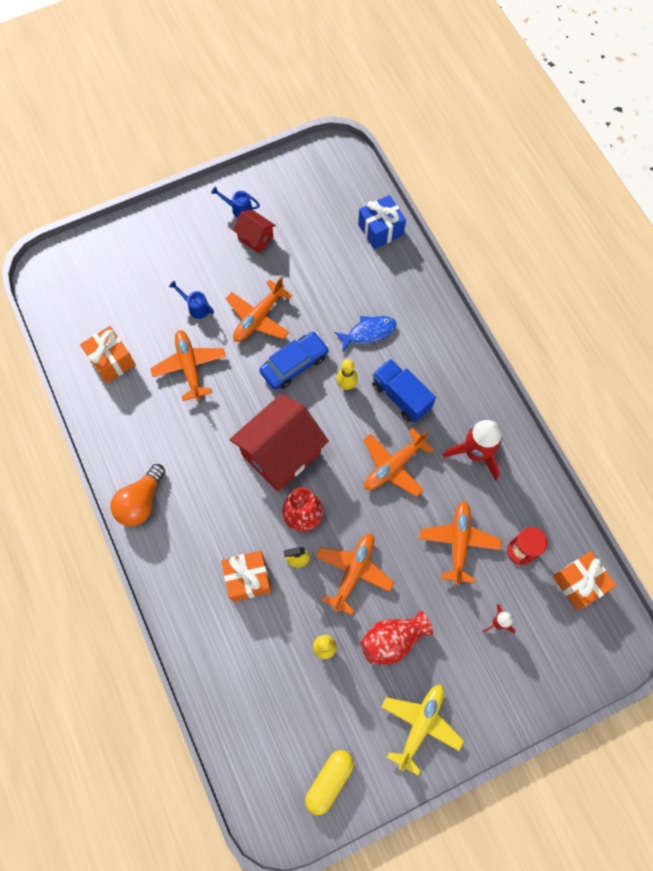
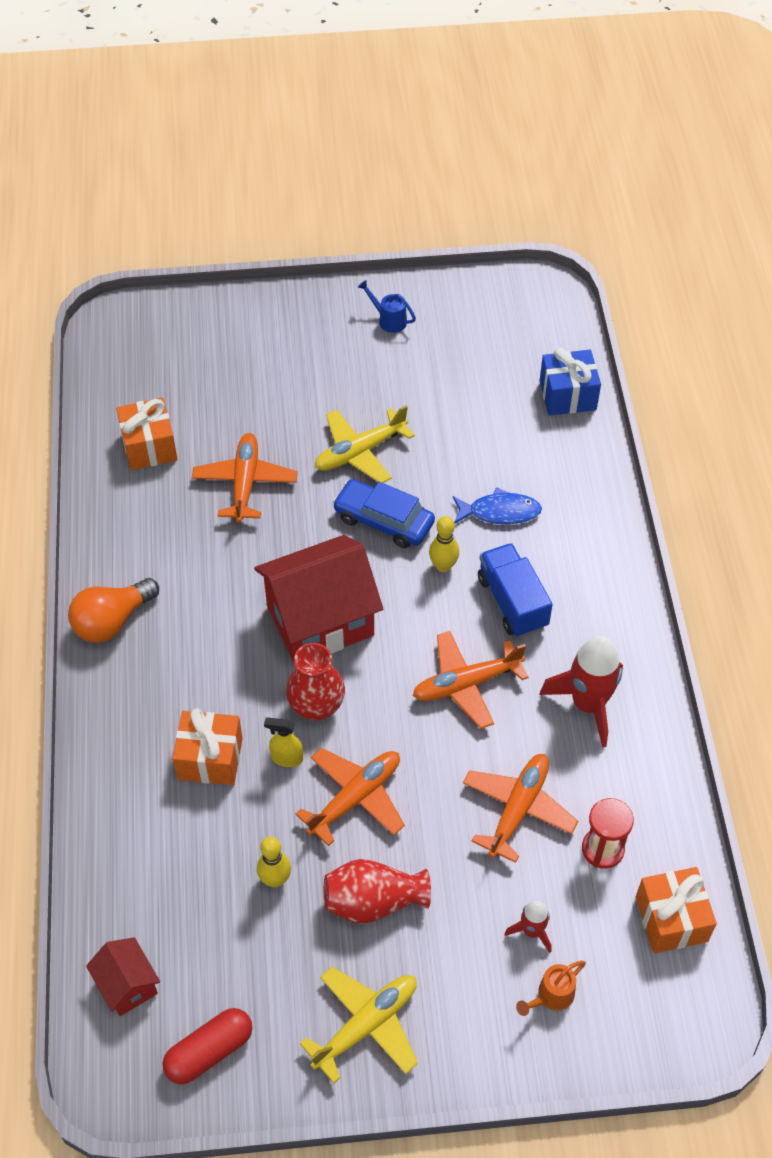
camera: 20 degrees right, 15 degrees down
(196, 307) = (284, 417): blue watering can -> none
(255, 238) = (396, 359): red house -> red house (127, 985)
(258, 317) = (359, 452): orange plane -> yellow plane
(294, 364) = (383, 520): blue car -> blue car turned 135 degrees counterclockwise
(329, 781) = (209, 1051): yellow capsule -> red capsule
(525, 662) = (551, 996): none -> orange watering can

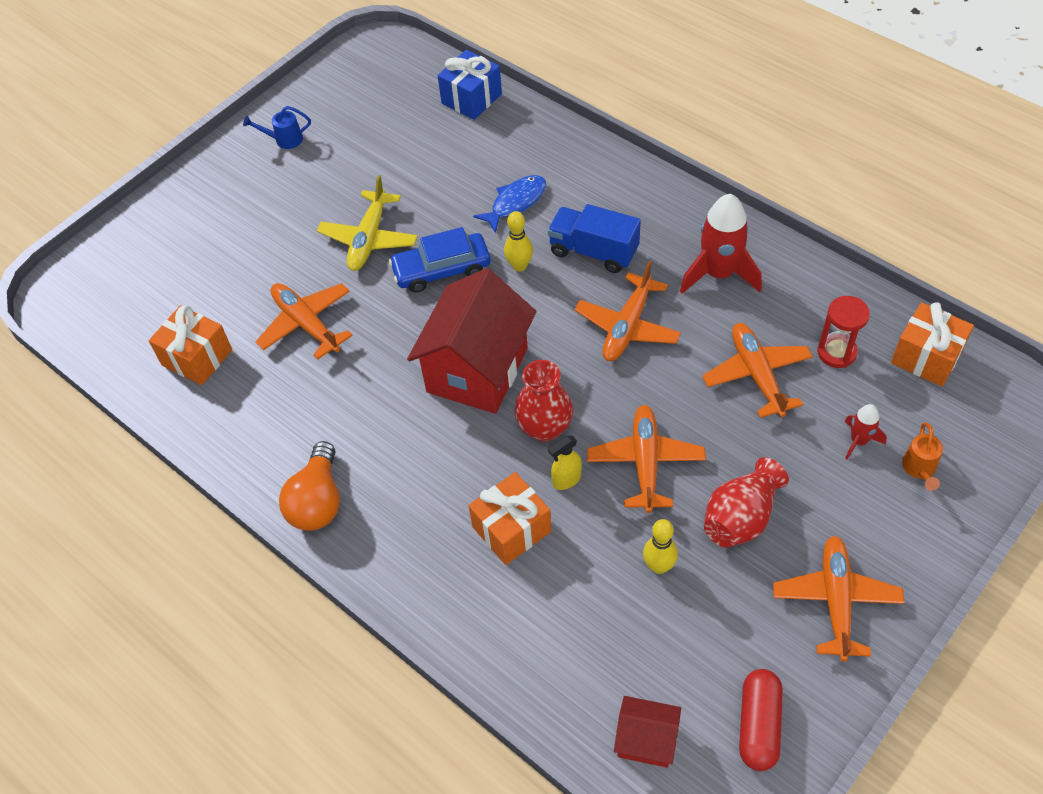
camera: 40 degrees left, 0 degrees up
(366, 1025) = (836, 600): yellow plane -> orange plane

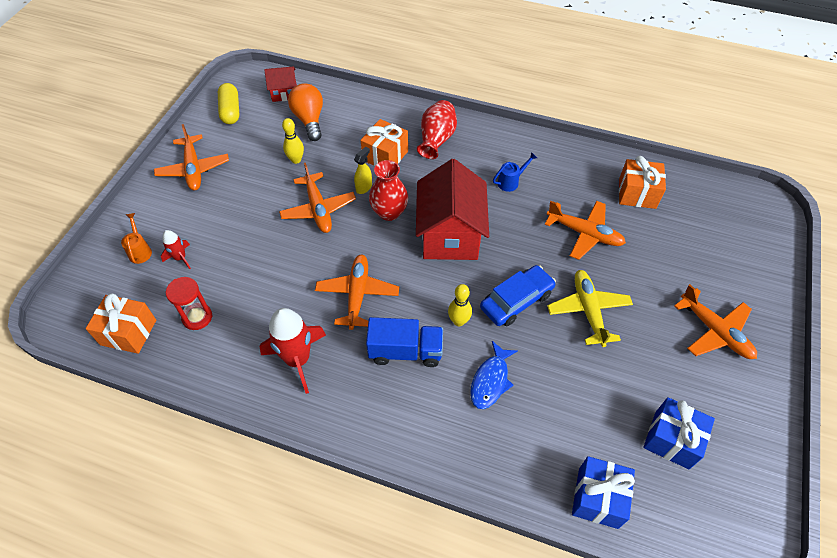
camera: 155 degrees right, 0 degrees up
(284, 140) = (732, 388): blue watering can -> blue watering can (510, 182)
(317, 501) = (502, 141): orange light bulb -> orange light bulb (309, 120)
(376, 118) = (672, 440): none -> blue gift
(740, 518) = (253, 195): red vase -> red vase (436, 139)
(757, 374) = (255, 284): orange plane -> orange plane (715, 332)
(758, 725) = (230, 111): red capsule -> yellow capsule

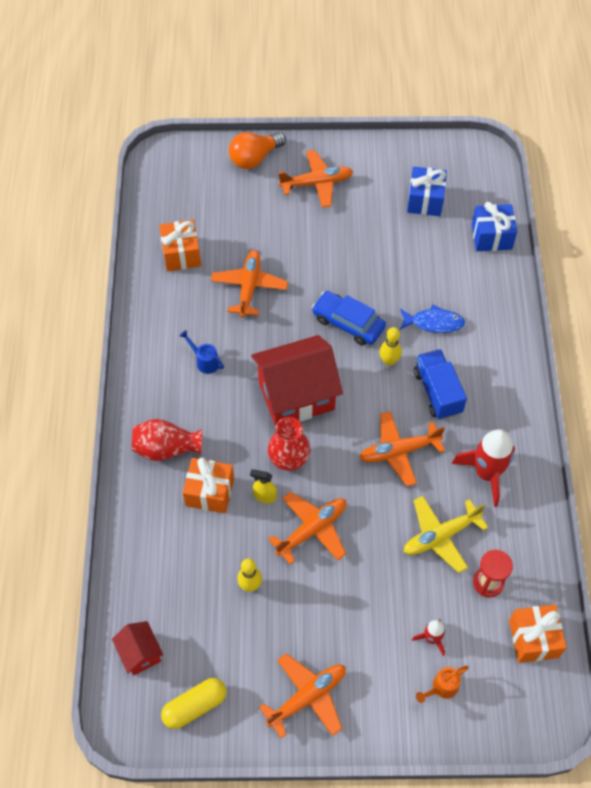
camera: 110 degrees left, 5 degrees up
(309, 120) = (179, 600): orange light bulb -> orange light bulb (254, 158)
(588, 310) = (334, 269): yellow plane -> yellow plane (440, 536)
(715, 332) = (317, 183): orange plane -> orange plane turned 45 degrees clockwise

